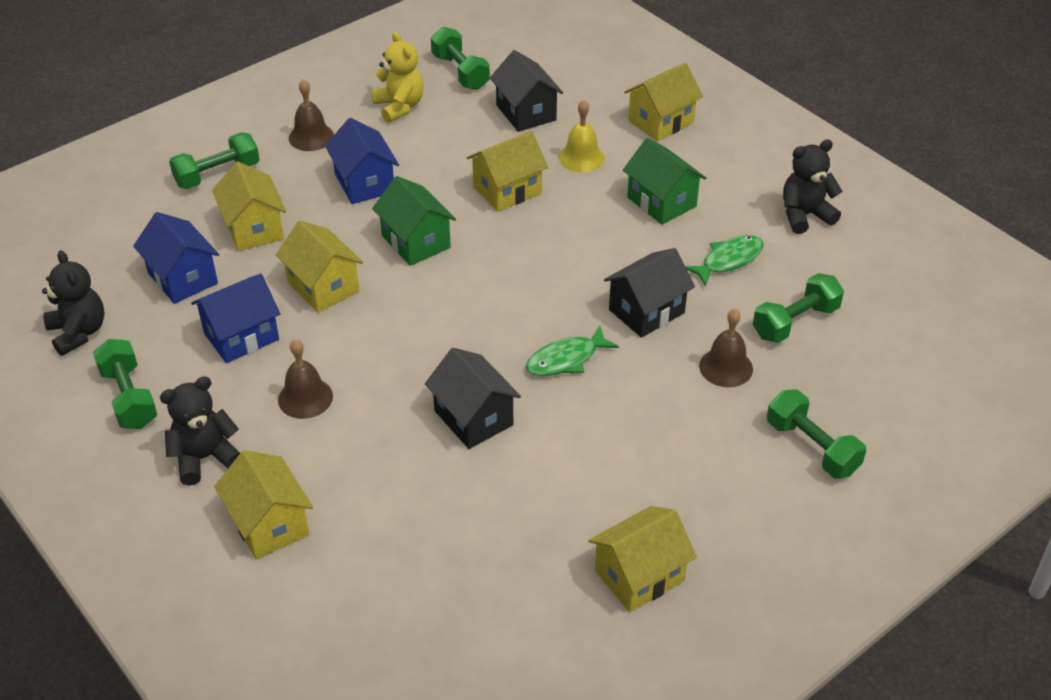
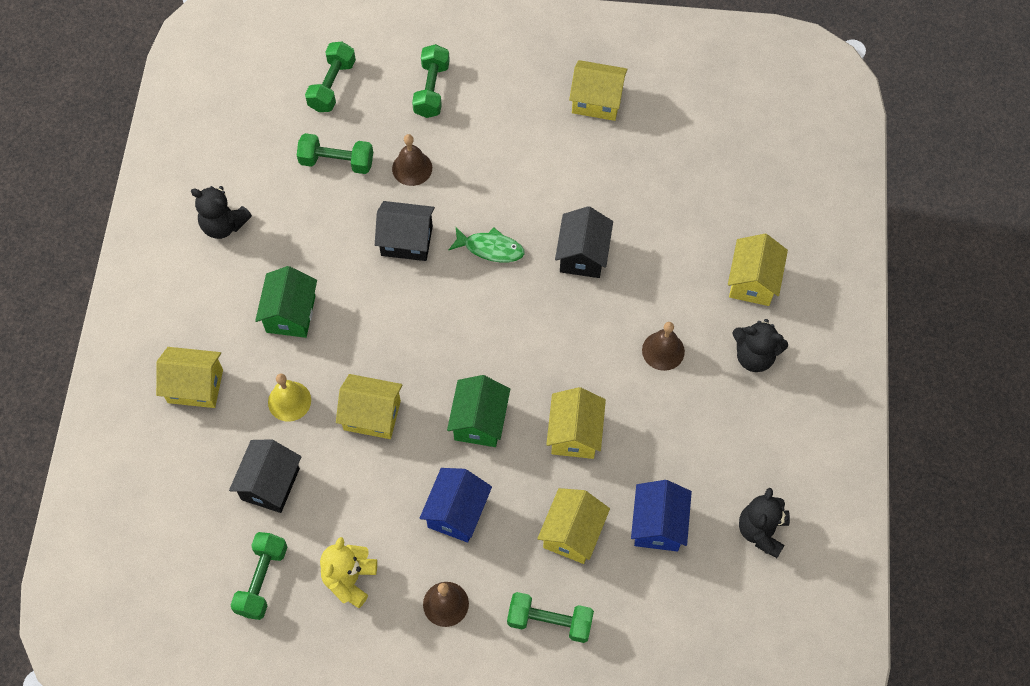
camera: 135 degrees left, 20 degrees up
(129, 397) = (766, 442): green dumbbell -> green dumbbell (332, 85)
(241, 336) = (661, 435): blue house -> none
(728, 260) = (313, 233): green fish -> none

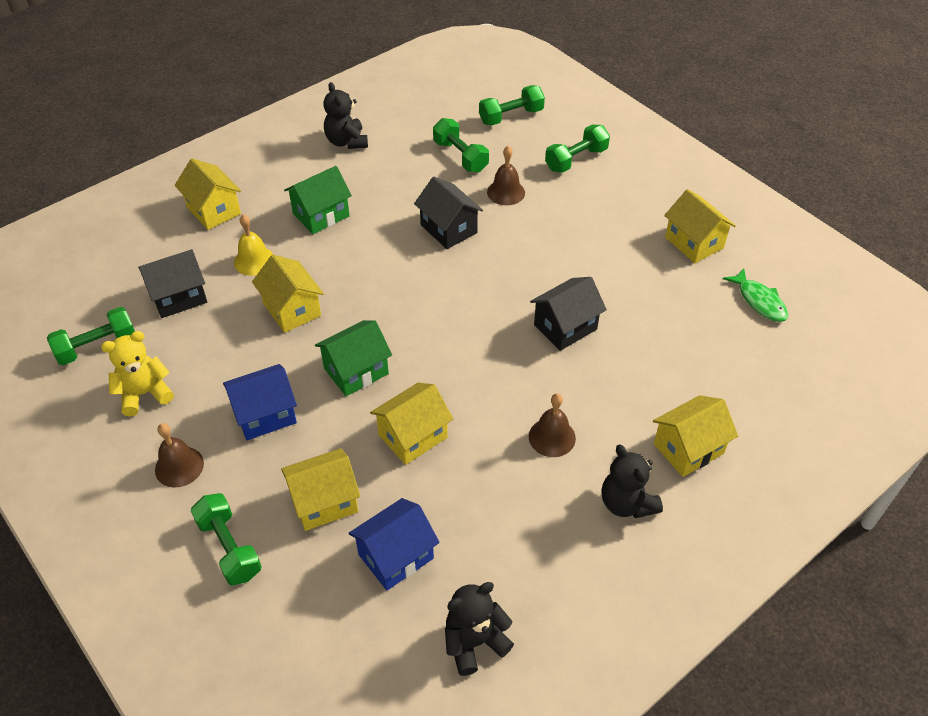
camera: 45 degrees right, 15 degrees down
(490, 248) = (501, 274): green fish -> green fish (759, 301)

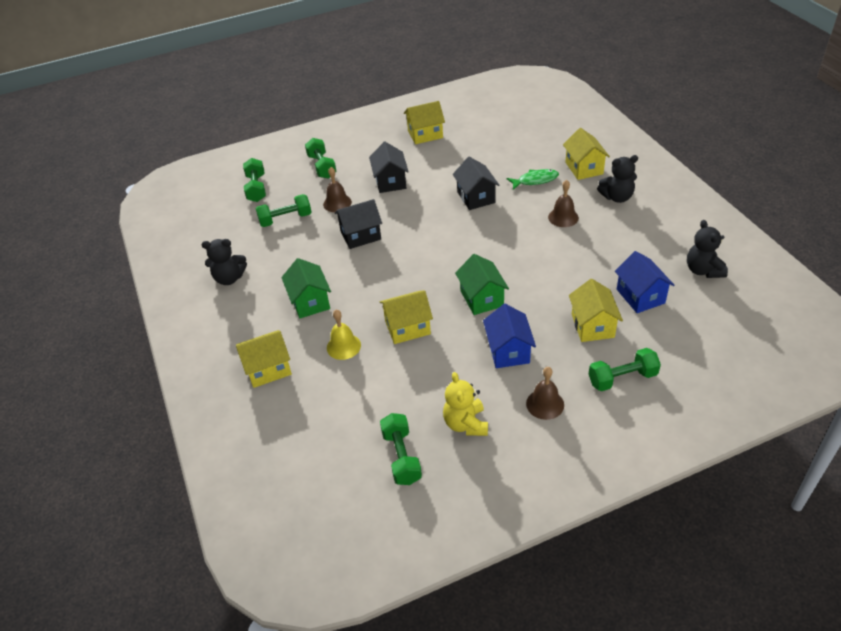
camera: 70 degrees left, 5 degrees down
(179, 297) = (364, 397): black house -> black house (390, 181)
(413, 436) = (547, 277): yellow house -> none
(759, 301) = (483, 121): green fish -> green fish (535, 180)

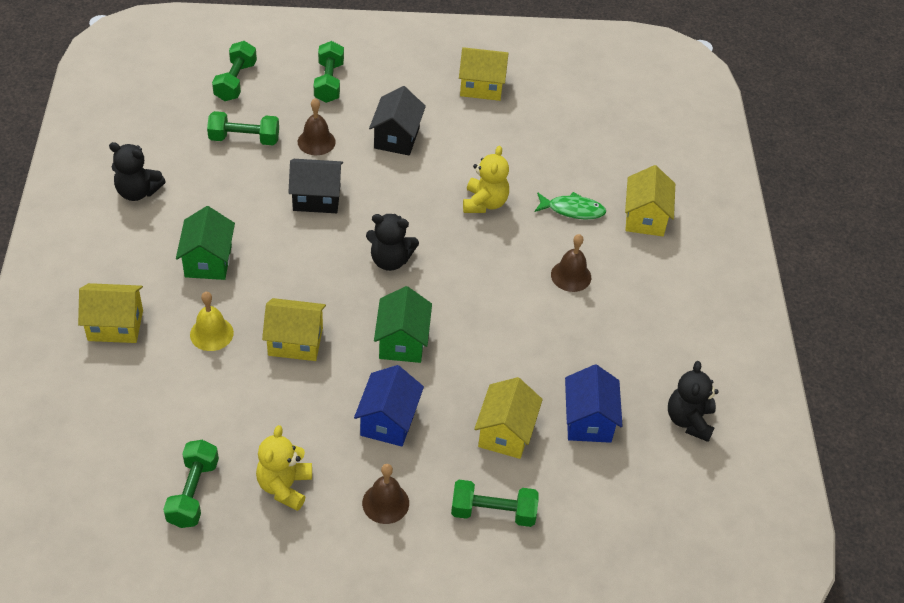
camera: 15 degrees right, 5 degrees up
(476, 197) = (484, 203): black house -> yellow teddy bear
(617, 197) = (657, 276): black teddy bear -> black teddy bear (390, 260)

